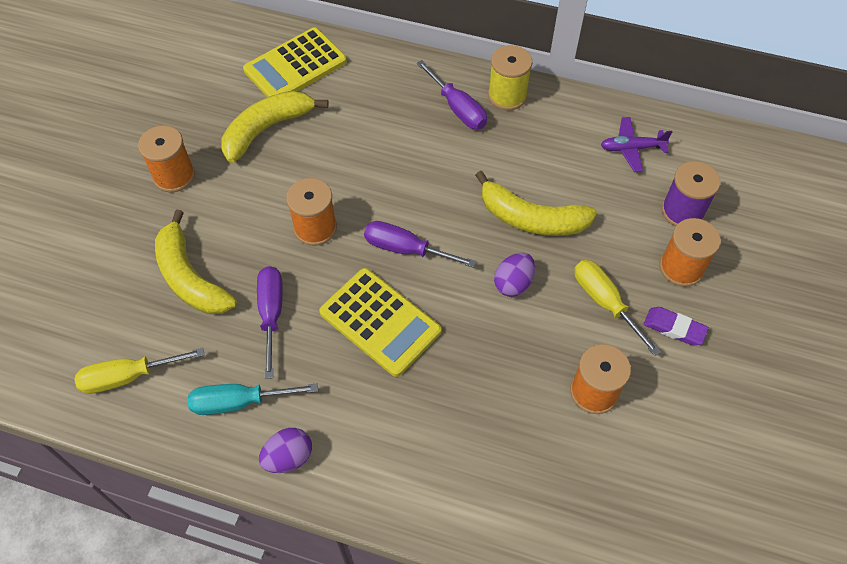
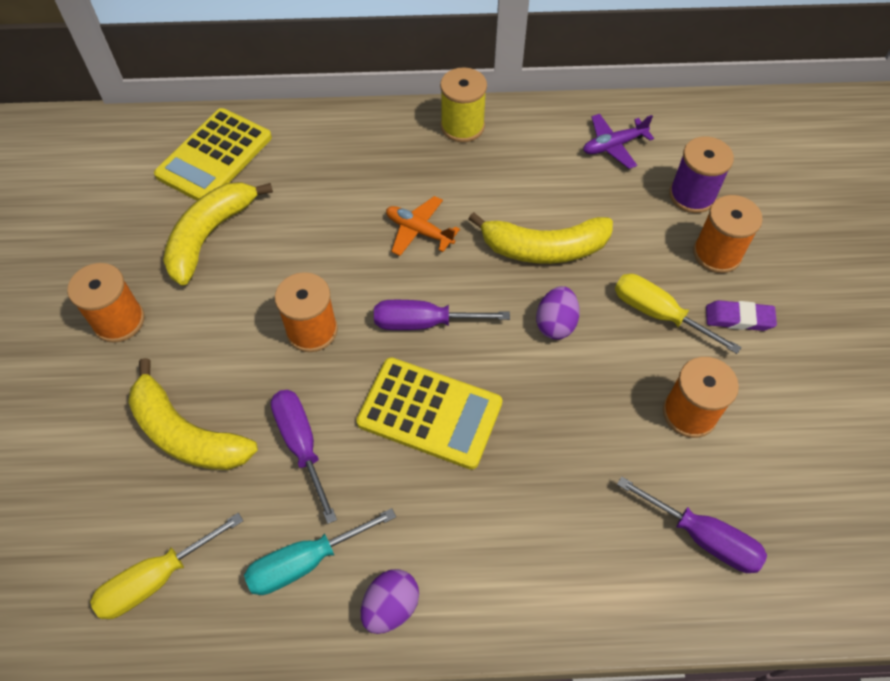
camera: 20 degrees left, 0 degrees up
(433, 173) = (419, 231): none -> orange plane
(457, 108) = (415, 154): purple screwdriver -> purple screwdriver (703, 537)

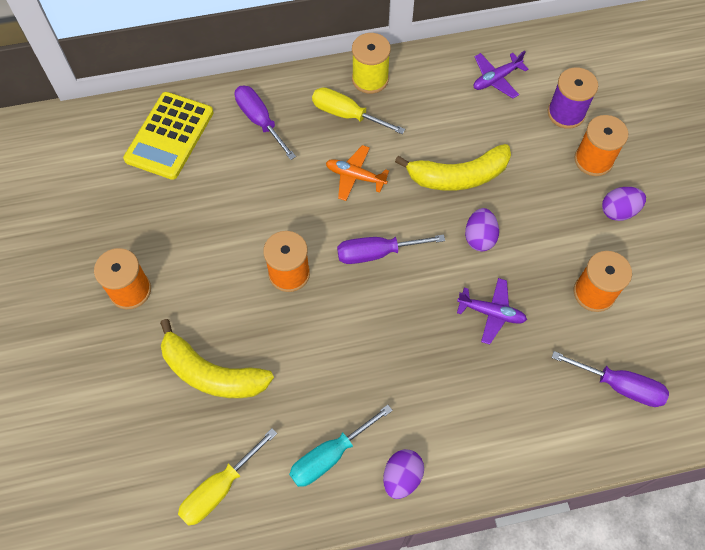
camera: 10 degrees left, 5 degrees up
(210, 236) = (185, 206): yellow banana -> none
(301, 445) = (304, 367): purple screwdriver -> purple screwdriver (260, 121)
(429, 413) = (397, 325): yellow calculator -> none
(551, 417) = (491, 313): none -> purple plane
(658, 314) = (556, 217): yellow screwdriver -> yellow screwdriver (346, 114)
(738, 318) = (618, 211): purple eraser -> purple egg

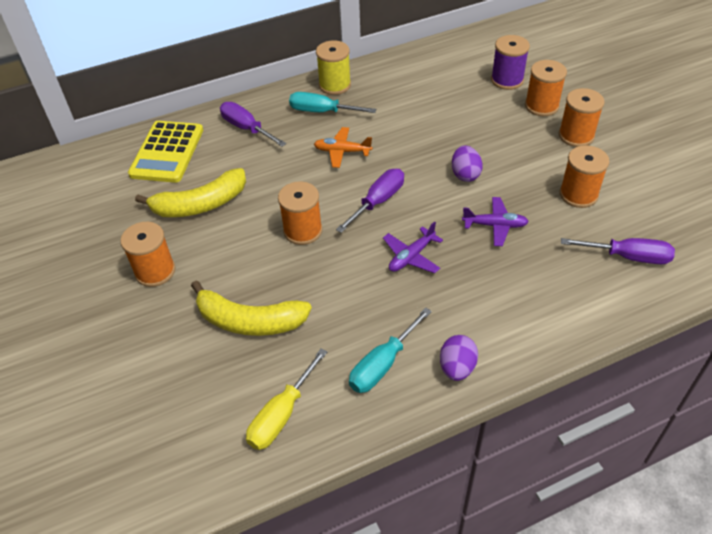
camera: 10 degrees left, 15 degrees down
(346, 114) = (322, 111): yellow screwdriver -> turquoise screwdriver
(376, 253) = (378, 201): purple screwdriver -> purple screwdriver turned 150 degrees clockwise
(458, 176) = (431, 136): yellow banana -> yellow banana (200, 204)
(496, 79) = (441, 68): purple plane -> purple plane (411, 256)
(618, 211) = (576, 135): purple egg -> orange spool

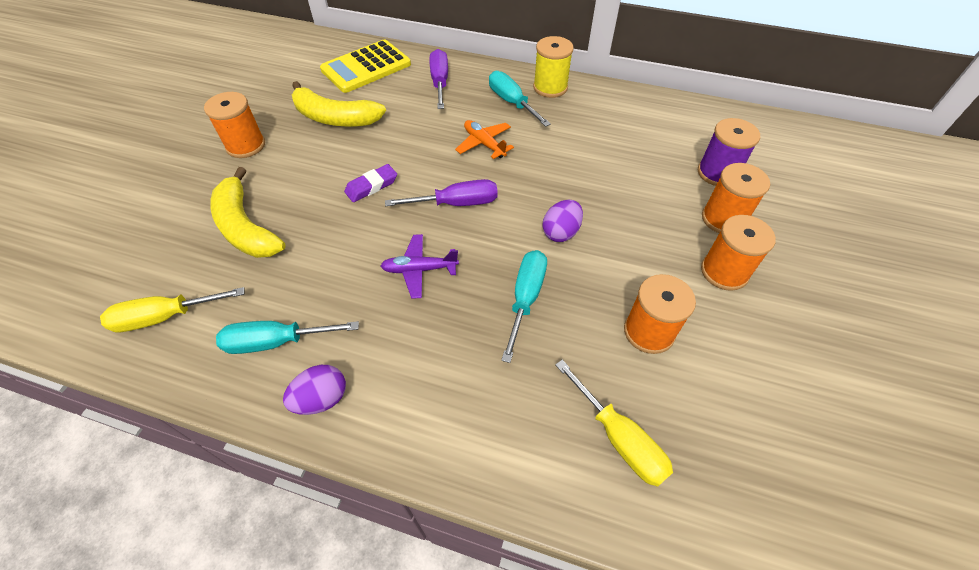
camera: 40 degrees right, 5 degrees up
(303, 230) = (371, 186): orange spool -> purple eraser
(495, 225) = (526, 298): purple plane -> turquoise screwdriver
(628, 257) = (619, 438): purple screwdriver -> yellow screwdriver

